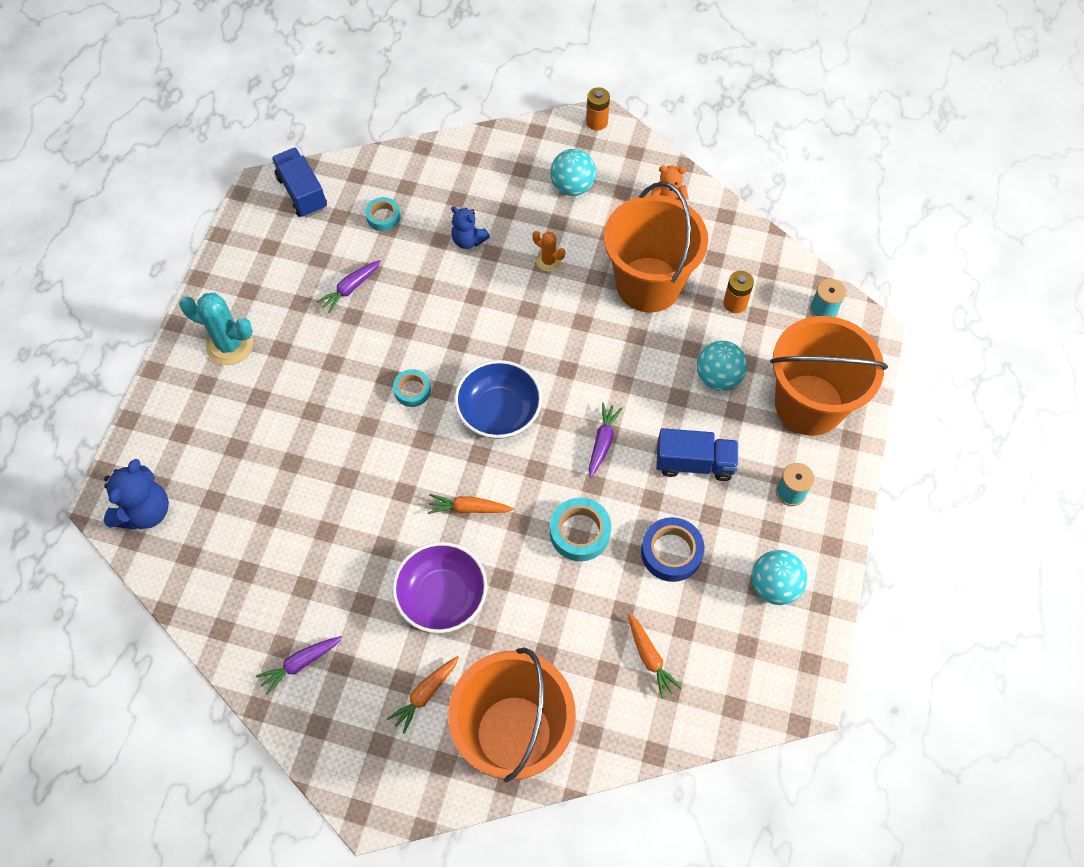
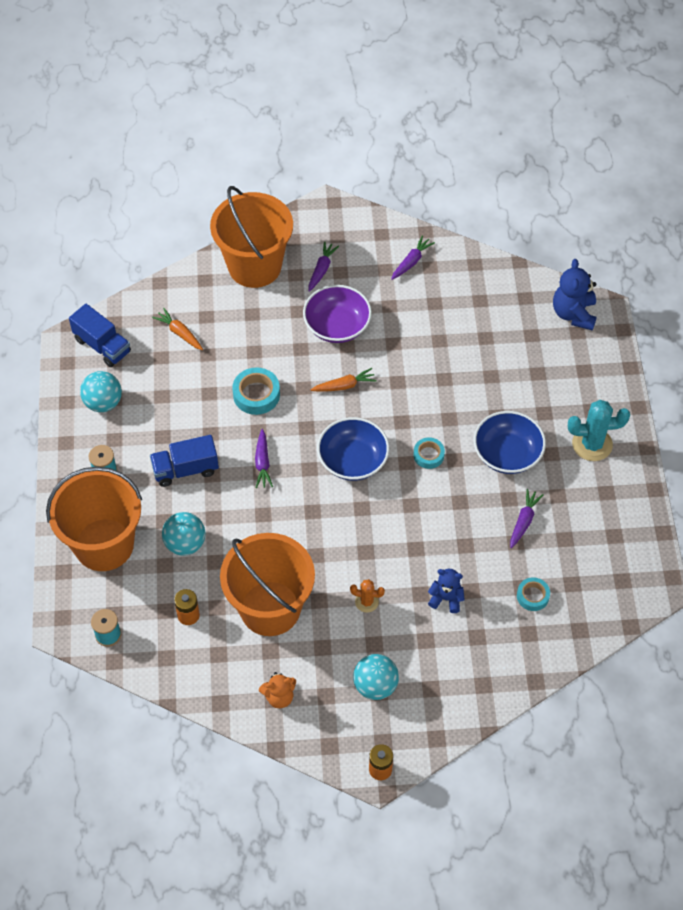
camera: 160 degrees right, 5 degrees down
(302, 193) = (618, 595): blue truck -> blue truck (102, 346)
(326, 364) = (507, 454): none -> blue bowl
(425, 694) = (321, 269): orange carrot -> purple carrot
(671, 552) = (184, 402): blue tape -> none

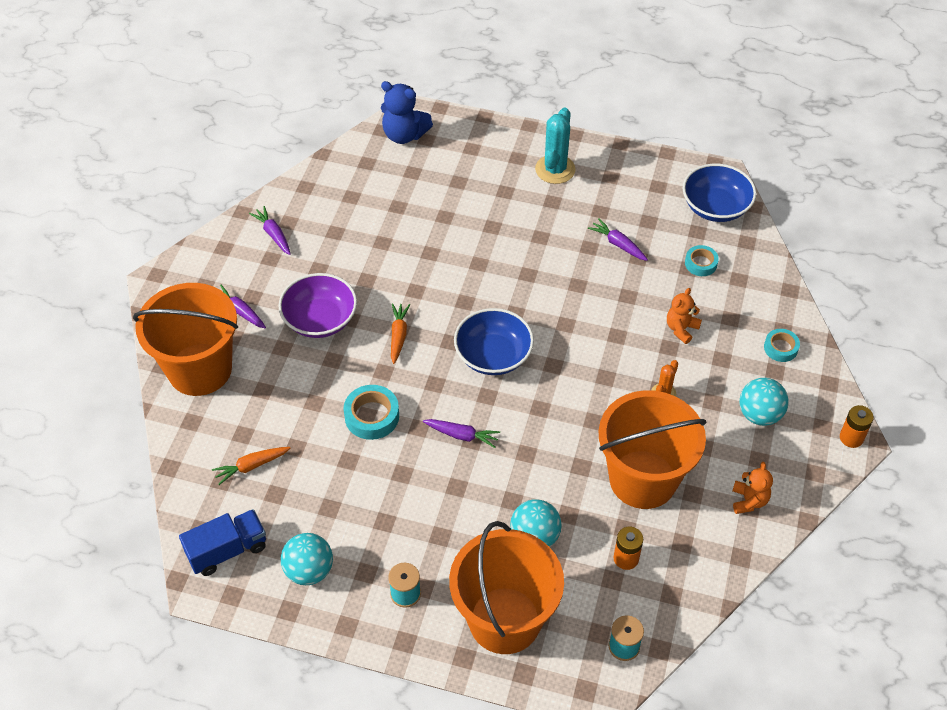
camera: 70 degrees left, 5 degrees down
(185, 469) = (439, 510): blue truck -> none
(428, 455) = (514, 292): turquoise tape -> turquoise tape (780, 348)
(446, 598) = (681, 329): blue teddy bear -> orange teddy bear
(507, 454) = (539, 233): blue bowl -> blue bowl (715, 207)

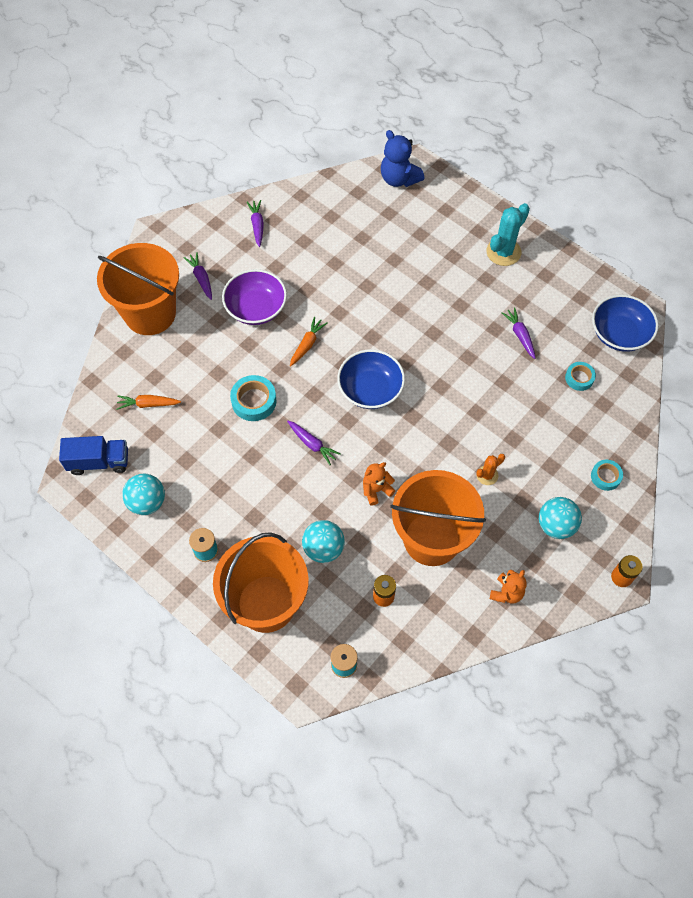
camera: 25 degrees right, 10 degrees up
(681, 329) = (532, 427): orange teddy bear -> orange teddy bear (376, 490)

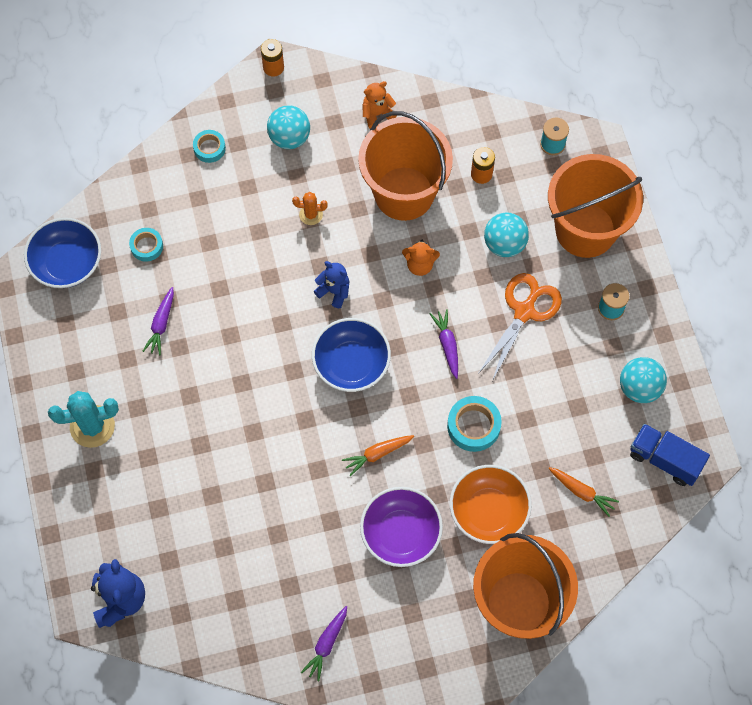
camera: 145 degrees left, 5 degrees up
(201, 278) = (435, 613): purple carrot -> none
(206, 354) = (488, 511): none -> orange bowl
(271, 505) = (524, 311): none -> orange scissors
(423, 430) = (334, 291): none -> blue teddy bear

